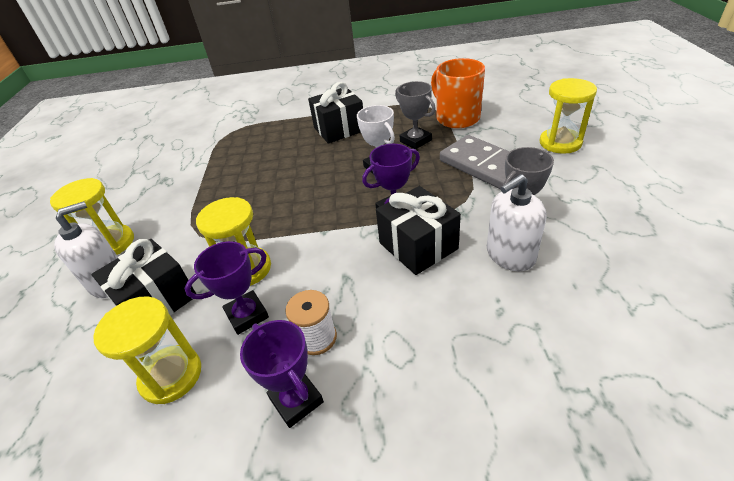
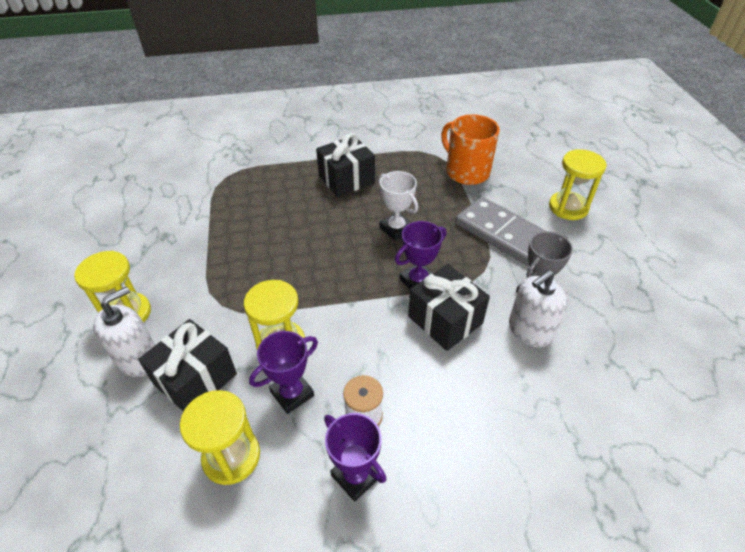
camera: 10 degrees left, 5 degrees up
(415, 141) = (428, 198): grey trophy -> none

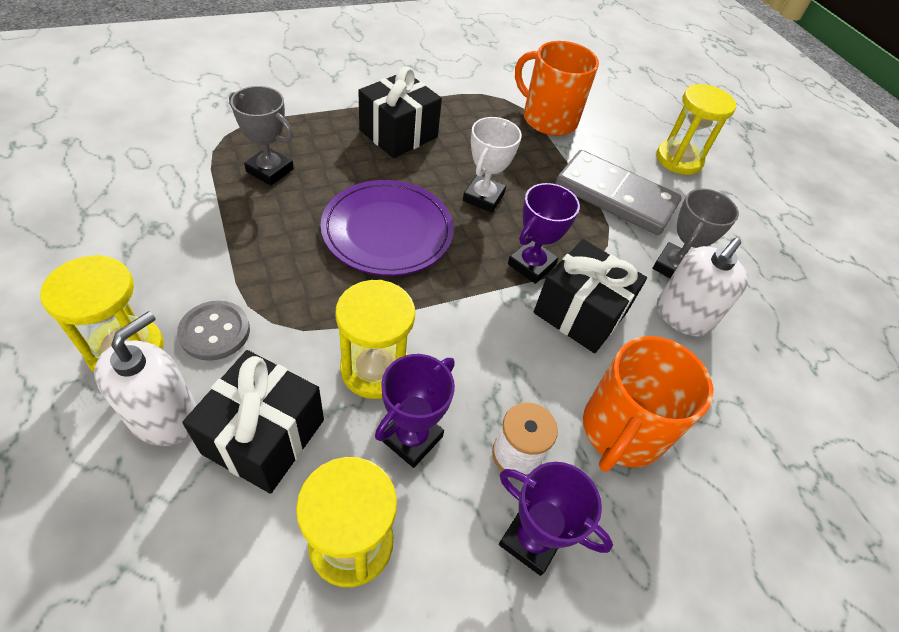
camera: 20 degrees left, 5 degrees up
(183, 308) = (215, 332): none -> grey button
(249, 202) = (270, 170): none -> grey trophy
(318, 249) = (387, 231): none -> purple plate
(396, 229) = (483, 197): white trophy -> white trophy turned 75 degrees clockwise
(450, 410) = (621, 431): none -> orange mug

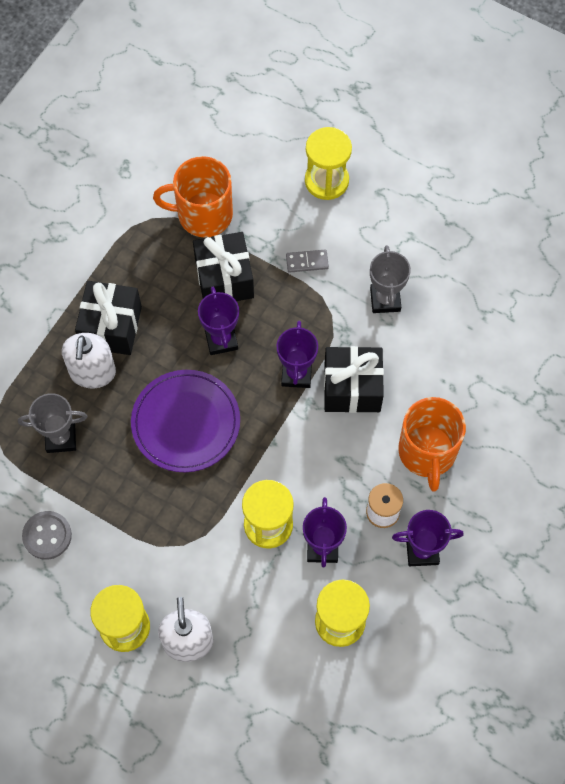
camera: 30 degrees left, 15 degrees up
(215, 332) = (159, 577): grey button -> grey button (47, 536)
(264, 436) = (248, 609): black gift -> black gift (224, 279)
(483, 197) = (221, 340): white trophy -> purple trophy
(615, 196) = (307, 262): grey domino -> grey domino, size x0.41
(683, 316) = (414, 338): white soap dispenser -> white soap dispenser (92, 372)

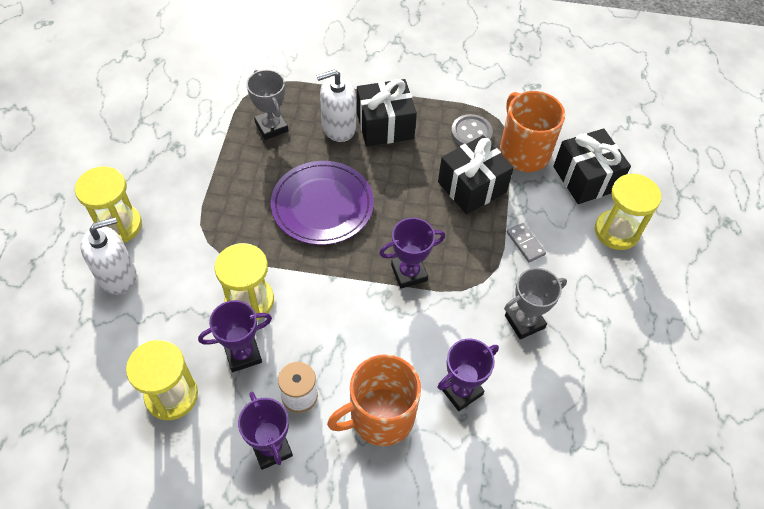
camera: 65 degrees right, 10 degrees down
(47, 536) = (183, 147): grey button -> grey button (471, 133)
(221, 340) = (413, 204): purple trophy -> purple trophy (461, 391)
(352, 388) = (417, 324): black gift -> black gift (585, 178)

